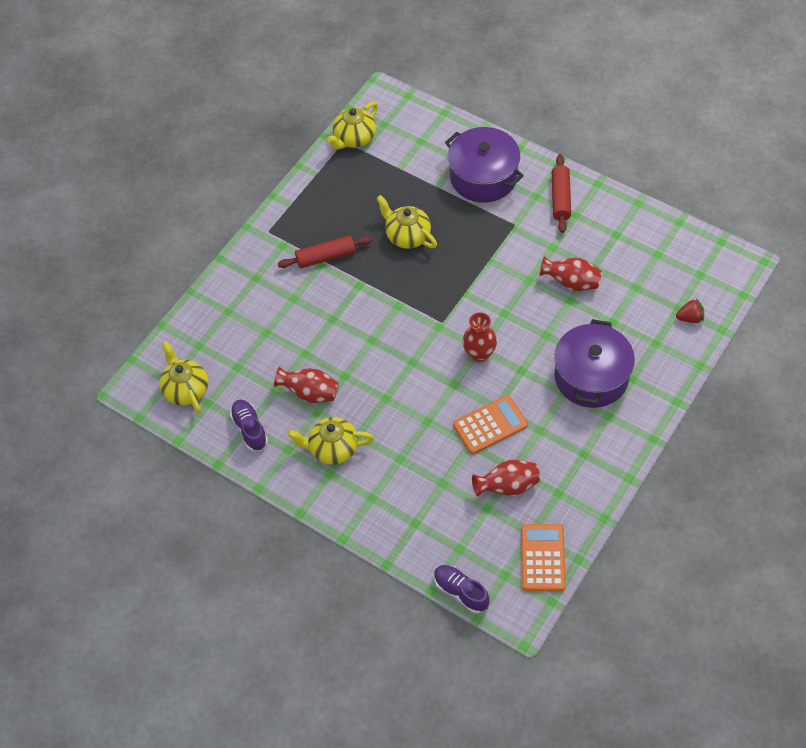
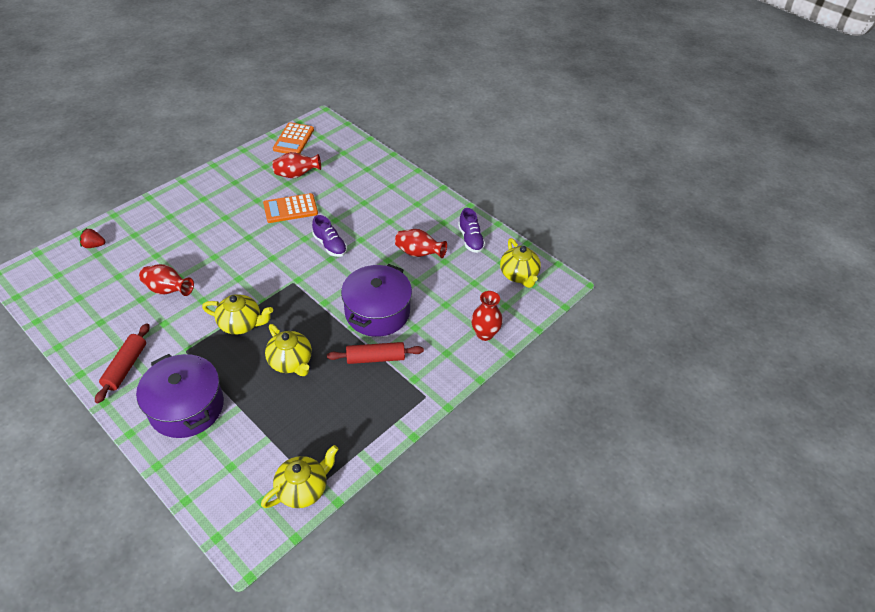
camera: 175 degrees left, 10 degrees down
(332, 448) = (410, 216): yellow teapot -> yellow teapot (241, 324)
(461, 592) = (351, 134): purple shoe -> purple shoe (330, 245)
(479, 354) = (274, 254): red vase -> red vase (485, 334)
(591, 376) = (198, 223): purple pot -> purple pot (377, 312)

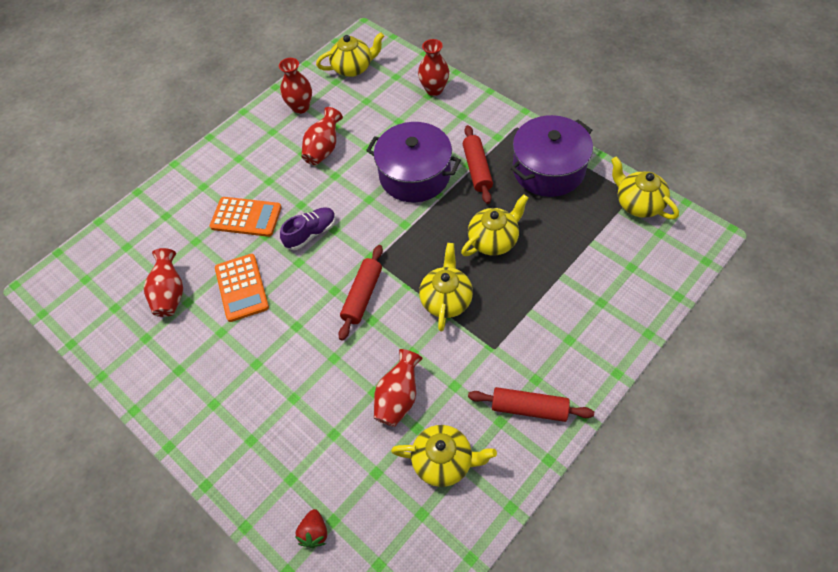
camera: 85 degrees left, 10 degrees up
(109, 312) = (444, 461): none -> yellow teapot
(187, 407) = (571, 325): purple pot -> purple pot (548, 169)
(262, 273) = (362, 296): none -> red rolling pin
(293, 139) = (86, 313): orange calculator -> orange calculator (246, 217)
(470, 239) = (300, 107): purple shoe -> red vase

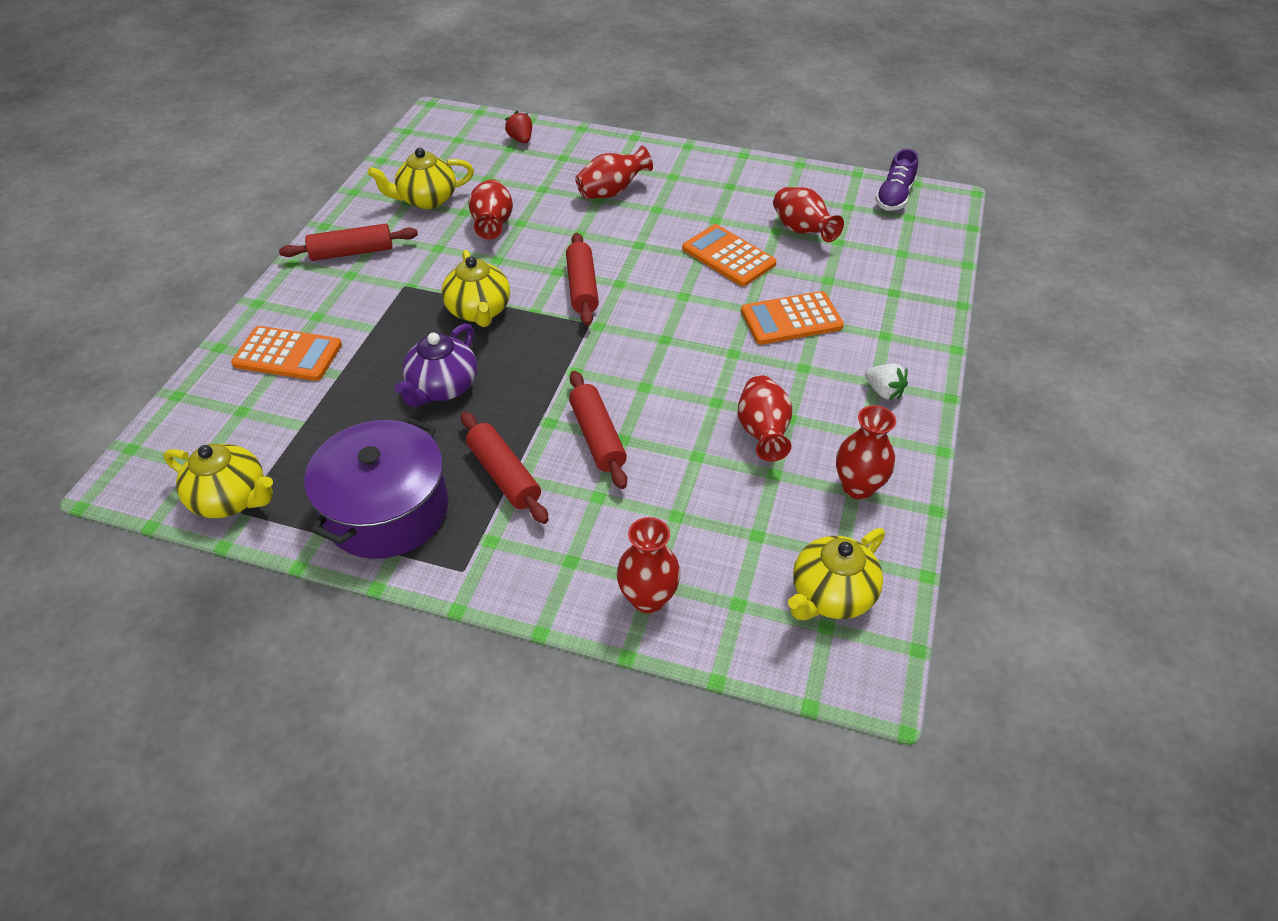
camera: 150 degrees right, 10 degrees down
(240, 151) = (883, 391): none -> white strawberry
(277, 402) = (612, 192): none -> red vase
(311, 233) = (692, 326): purple shoe -> purple shoe (894, 197)
(414, 175) = (597, 437): purple pot -> red rolling pin
(493, 240) = (442, 388): yellow teapot -> purple teapot
(596, 306) = (288, 355): none -> orange calculator

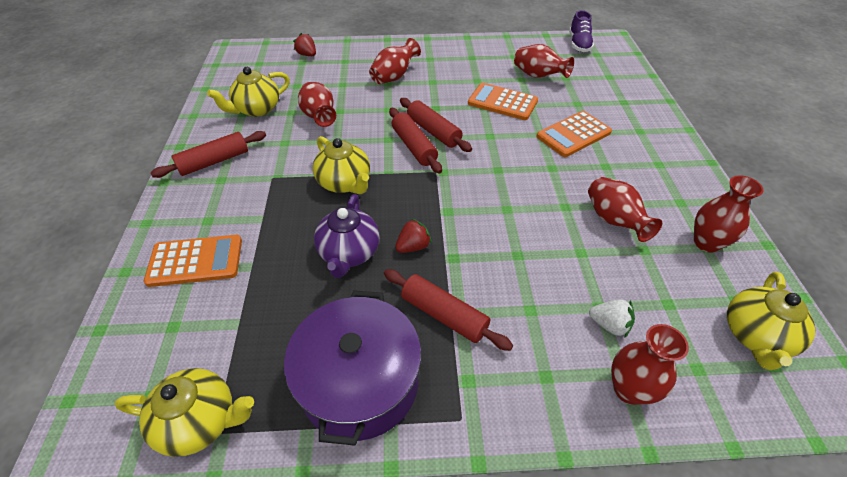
camera: 20 degrees left, 0 degrees up
(513, 399) = (413, 246): none -> red strawberry
(597, 437) = (498, 259): red rolling pin -> red rolling pin (433, 131)
(883, 391) = (669, 169): white strawberry -> white strawberry (609, 325)

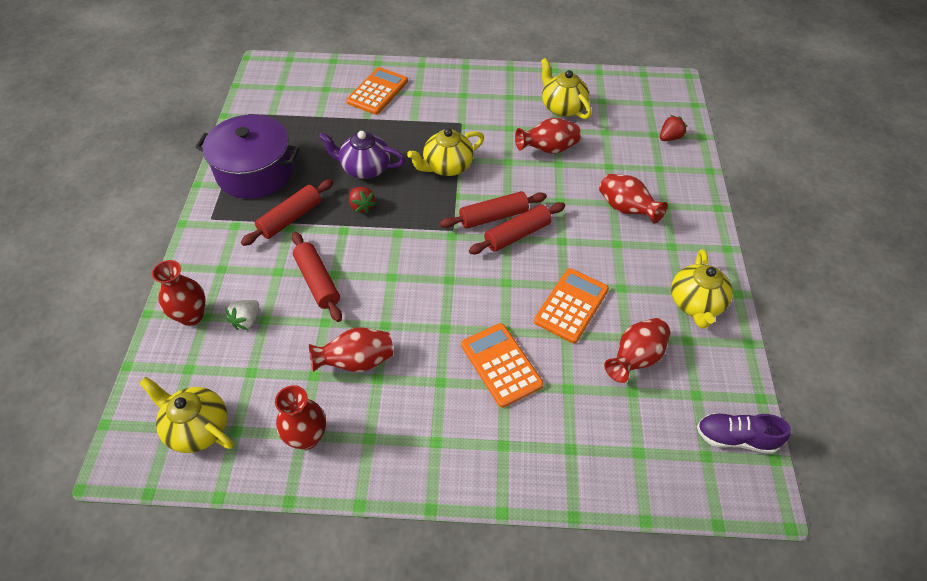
camera: 95 degrees right, 5 degrees up
(195, 261) = (377, 91): orange calculator -> orange calculator turned 150 degrees counterclockwise
(200, 421) = (257, 107): yellow teapot -> yellow teapot (695, 304)
(214, 161) = (486, 89): red rolling pin -> red rolling pin (317, 281)

